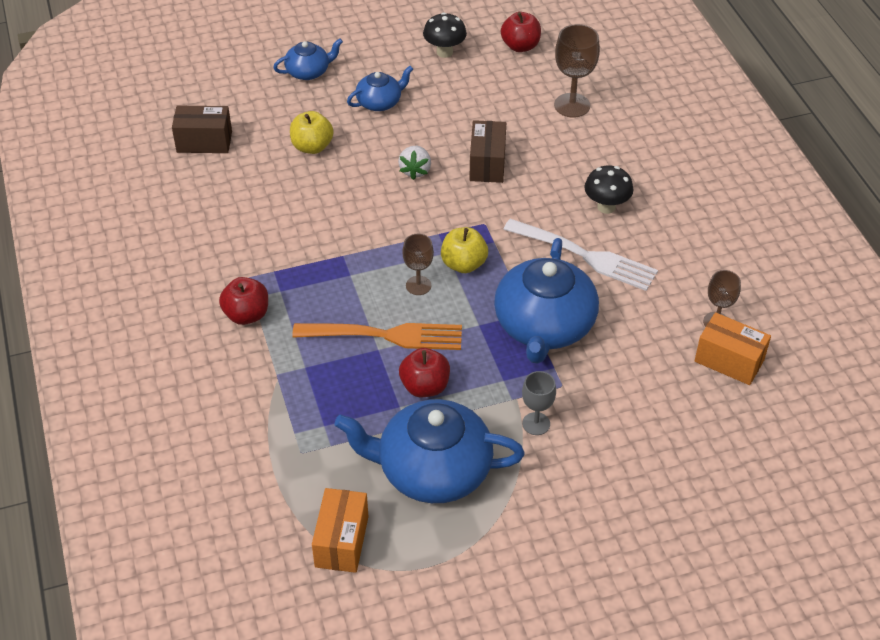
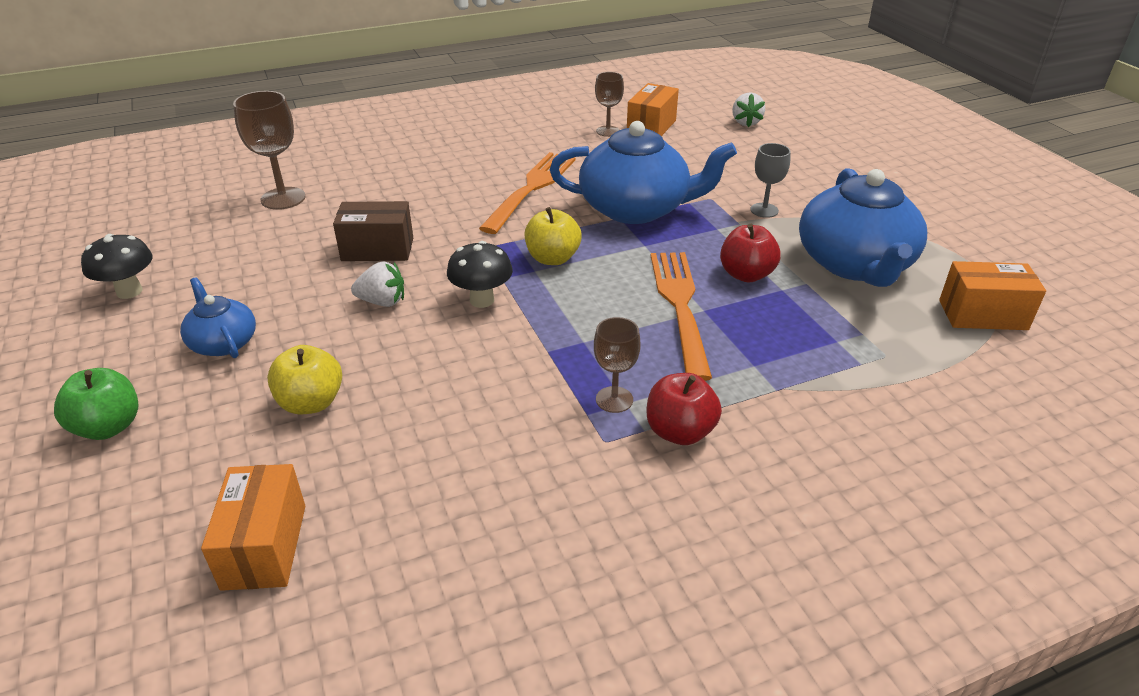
camera: 95 degrees left, 10 degrees down
(204, 142) = (264, 546): brown box -> orange box
(308, 72) = (108, 427): blue teapot -> green apple
(418, 285) = (592, 287): brown goblet -> brown goblet (614, 399)
(520, 46) = (149, 233): red apple -> none
(584, 255) = (531, 189): white fork -> orange fork
(606, 207) = (458, 178): black mushroom -> black mushroom (482, 300)
(749, 452) = (746, 122): none -> white strawberry

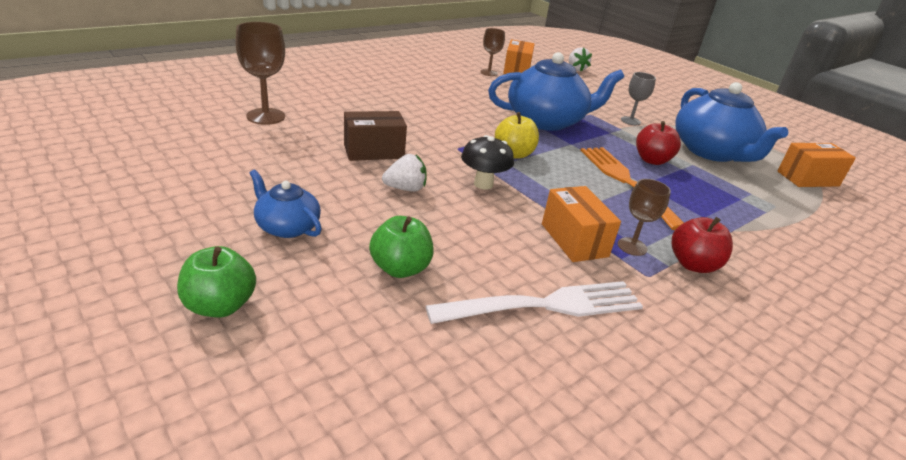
camera: 20 degrees left, 5 degrees down
(129, 291) = (167, 190): black mushroom -> none
(264, 546) = (443, 391): orange box -> orange box (574, 240)
(311, 403) = (400, 268): yellow apple -> green apple
(442, 465) = (544, 306): none -> white fork
(531, 189) = (463, 109): orange fork -> none

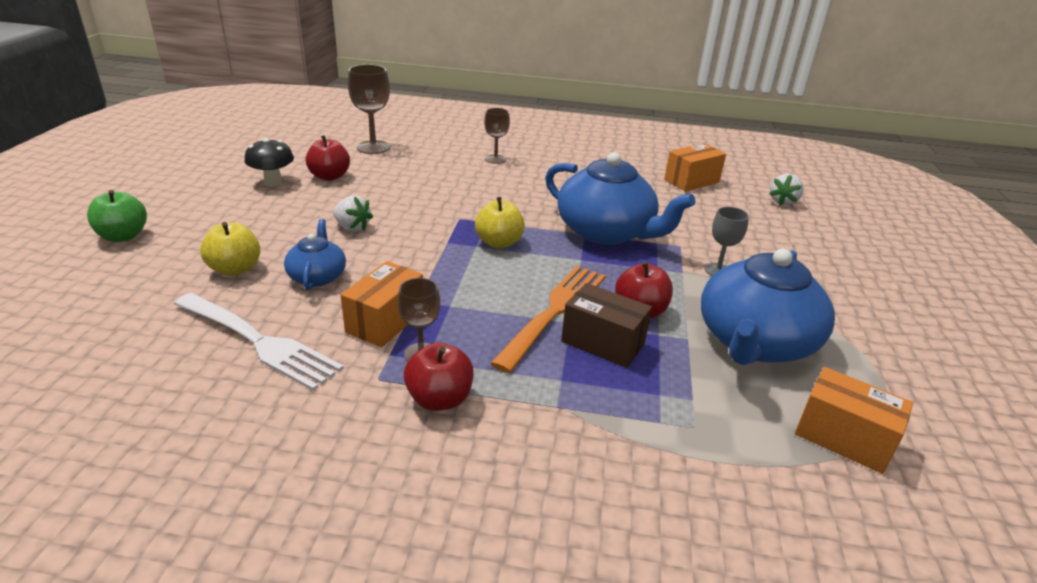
camera: 50 degrees right, 0 degrees up
(287, 227) = (235, 215): blue teapot -> blue teapot (317, 276)
(288, 156) = (329, 176): none -> red apple
(374, 151) = (390, 195): brown box -> brown box (603, 342)
(400, 268) = (235, 269): green apple -> yellow apple
(483, 184) = (415, 251): black mushroom -> black mushroom (273, 182)
(489, 73) = (651, 173): brown goblet -> brown goblet (495, 159)

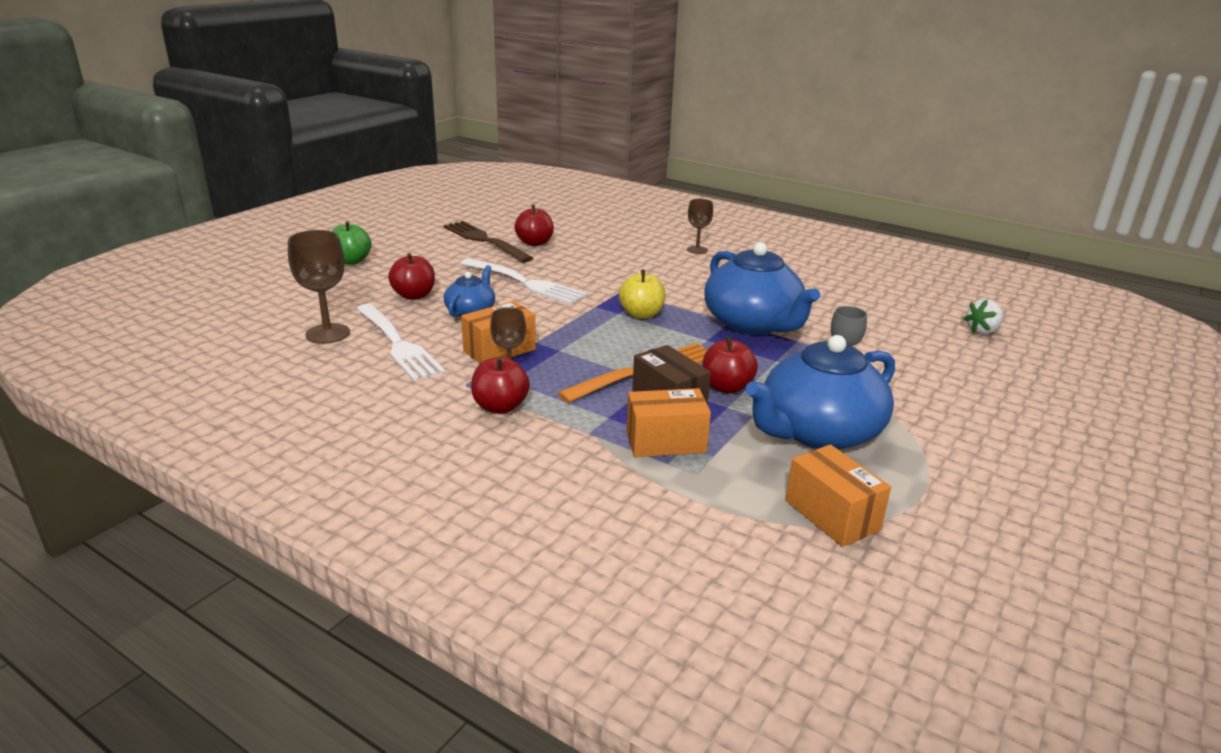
camera: 25 degrees right, 5 degrees down
(235, 269) = (414, 295): yellow apple -> red apple
(273, 182) = (485, 241): black mushroom -> brown fork
(352, 227) = (524, 282): white strawberry -> white fork
(373, 147) = (590, 226): brown goblet -> brown goblet (328, 334)
(691, 181) = (891, 297): orange box -> orange box (665, 442)

